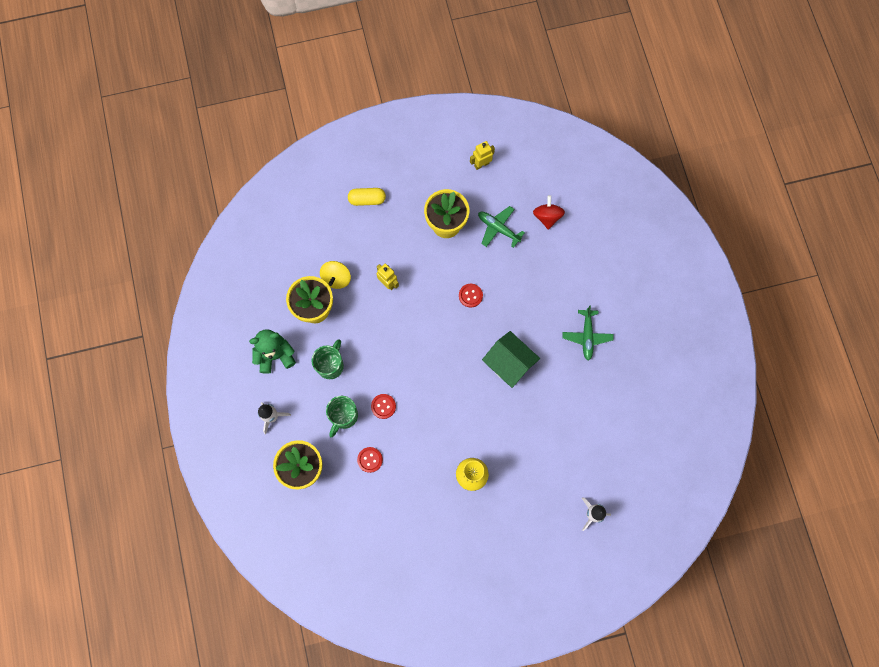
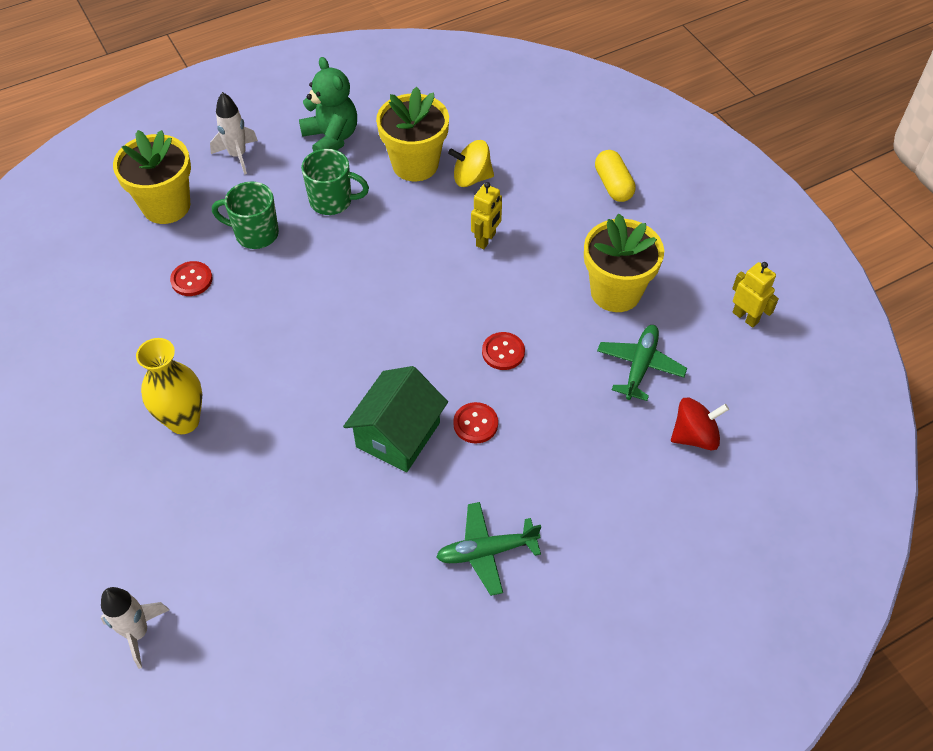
camera: 75 degrees right, 20 degrees down
(383, 406) = (281, 278): red button -> red button (475, 424)

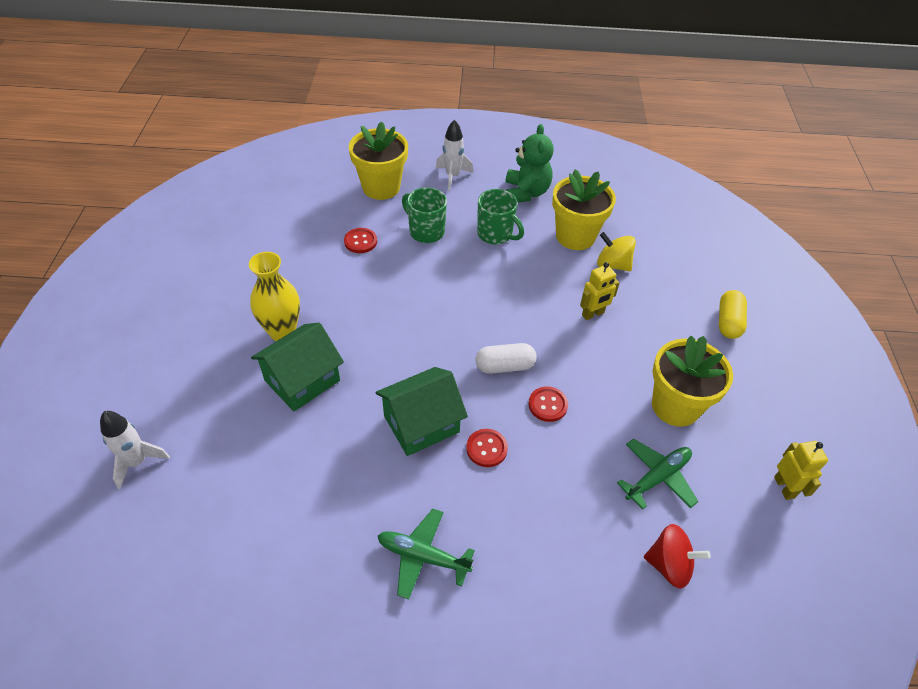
camera: 30 degrees right, 5 degrees down
(245, 458) = (302, 380): none -> green house
(437, 336) = (504, 366): none -> white capsule

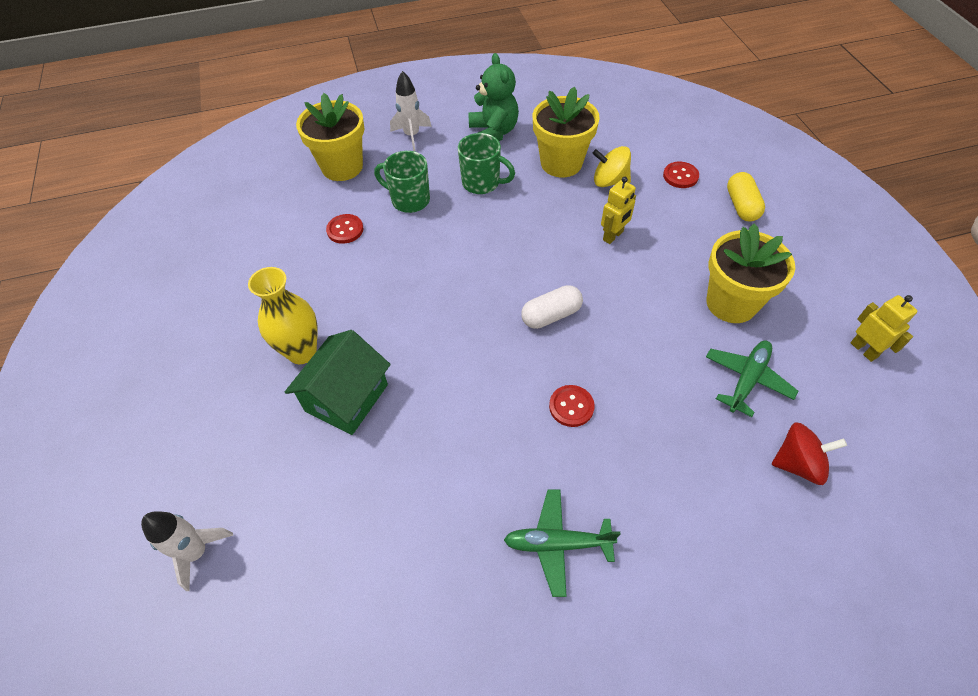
camera: 15 degrees left, 5 degrees up
(421, 424) = (494, 403): green house -> none
(548, 405) = (611, 341): red button -> red button (680, 176)

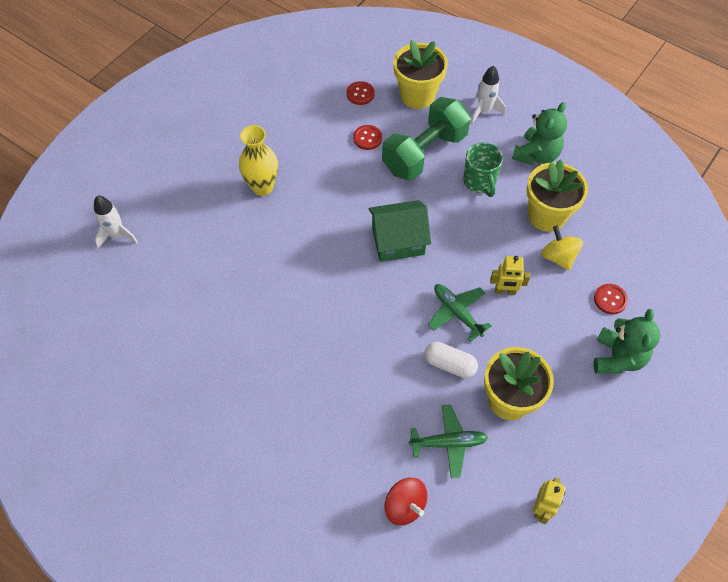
camera: 50 degrees right, 5 degrees up
(346, 397) = (252, 231): green house -> green house (398, 241)
(409, 200) = (424, 153): green mug -> green dumbbell
(551, 315) = (401, 297): white capsule -> white capsule (449, 364)
(557, 544) = (245, 399): green plane -> green plane (457, 313)
(571, 406) = (341, 351): red button -> red button (360, 94)
(741, 206) = (617, 358): yellow capsule -> green teddy bear

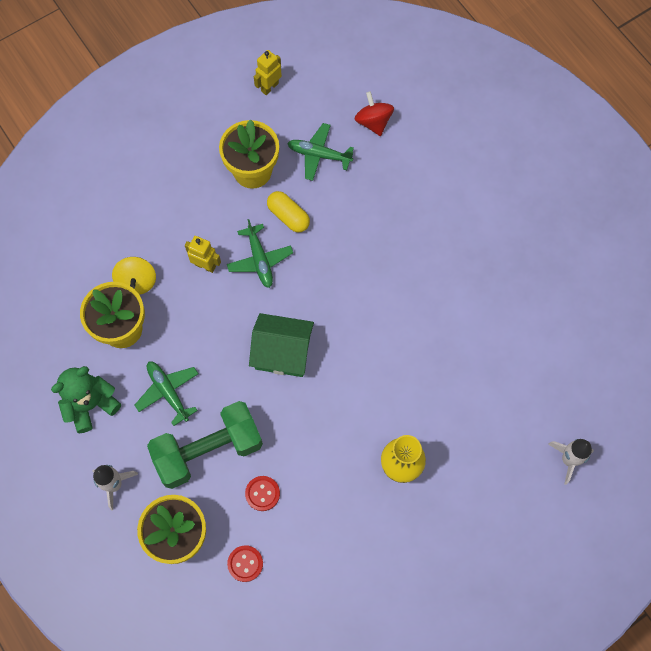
camera: 160 degrees left, 10 degrees up
(449, 364) = (288, 216): white capsule -> yellow capsule
(480, 182) = (168, 392): green mug -> green plane
(610, 299) = (115, 225): red button -> none
(617, 358) = (142, 174): green teddy bear -> none

